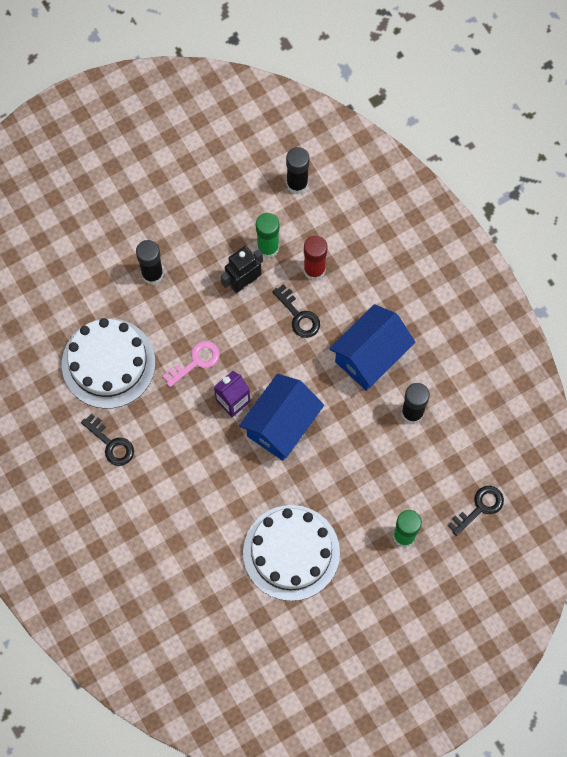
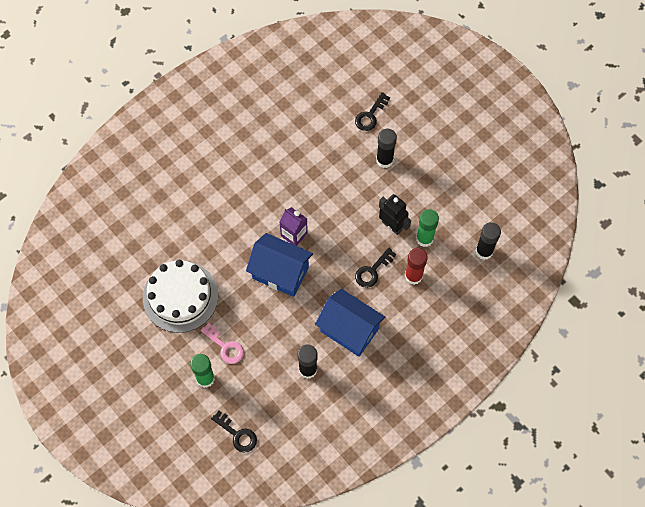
camera: 80 degrees right, 5 degrees down
(108, 363) = (307, 143): white cake -> none
(111, 443) = (245, 156): black key -> black key (370, 115)
(195, 361) = (320, 203): pink key -> pink key (225, 346)

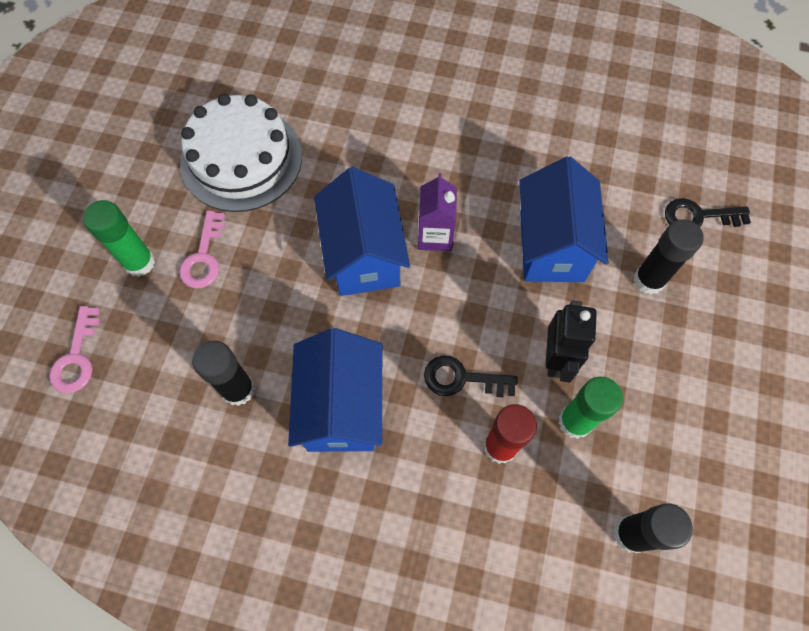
camera: 55 degrees right, 0 degrees up
(237, 434) = (77, 357): black key -> pink key
(337, 188) = (551, 246): none -> blue house

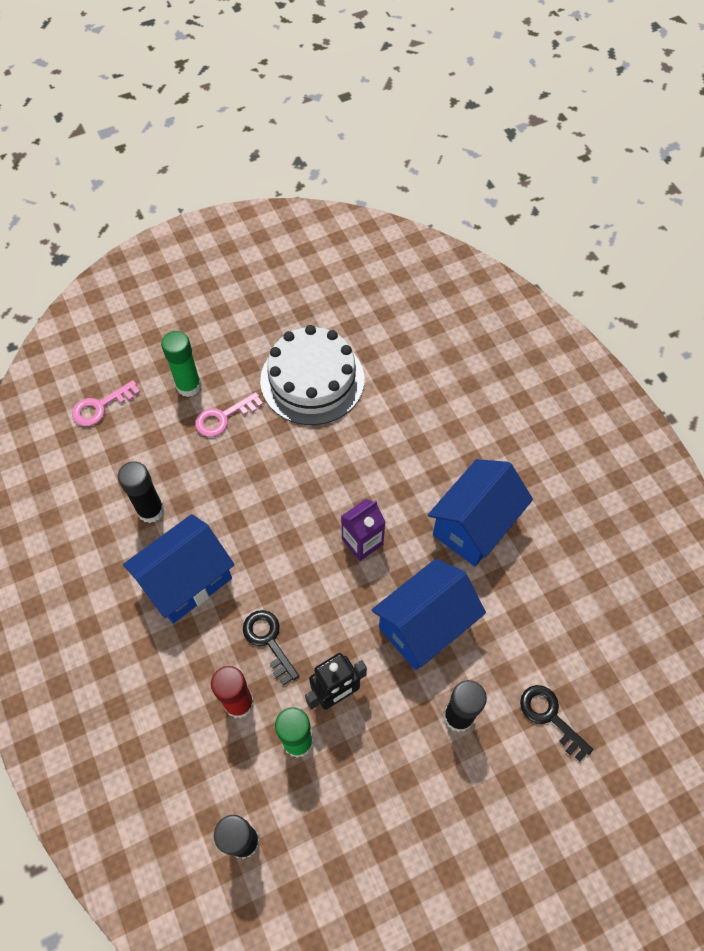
camera: 50 degrees right, 5 degrees down
(364, 255) = (307, 509): blue house -> blue house (474, 526)

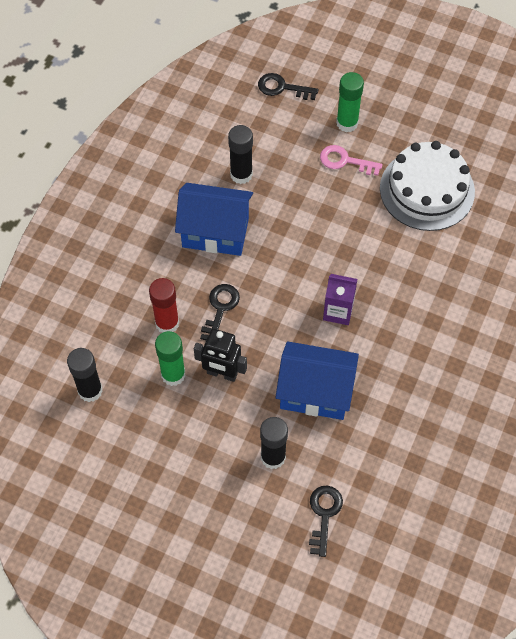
camera: 50 degrees right, 0 degrees up
(101, 406) = (282, 88): pink key -> black key
(474, 526) = (417, 371): blue house -> none

